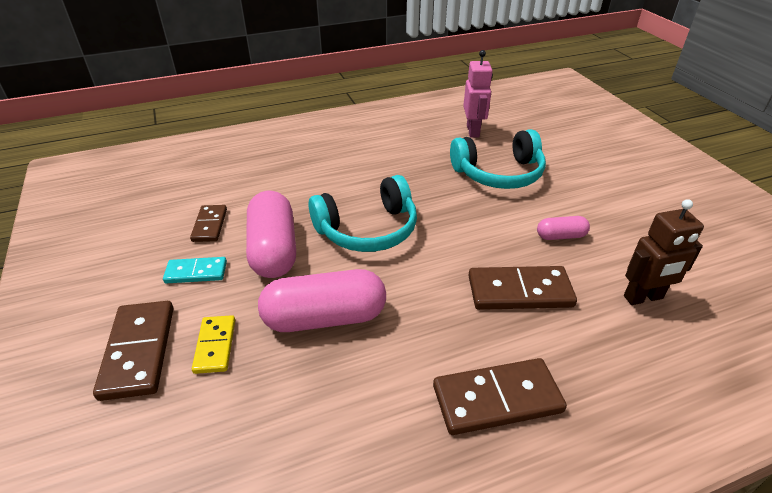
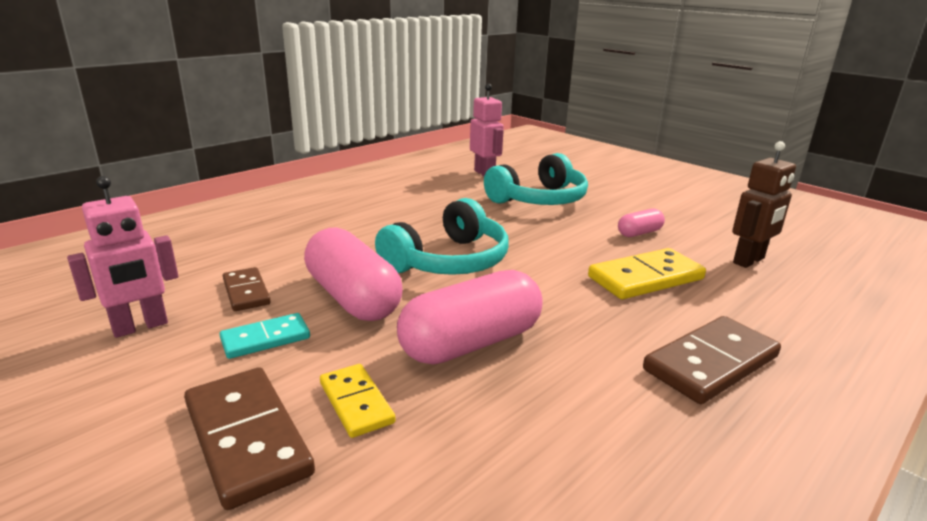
camera: 25 degrees left, 15 degrees down
(133, 240) = (140, 327): none -> pink robot
(519, 291) = (645, 278): brown domino -> yellow domino

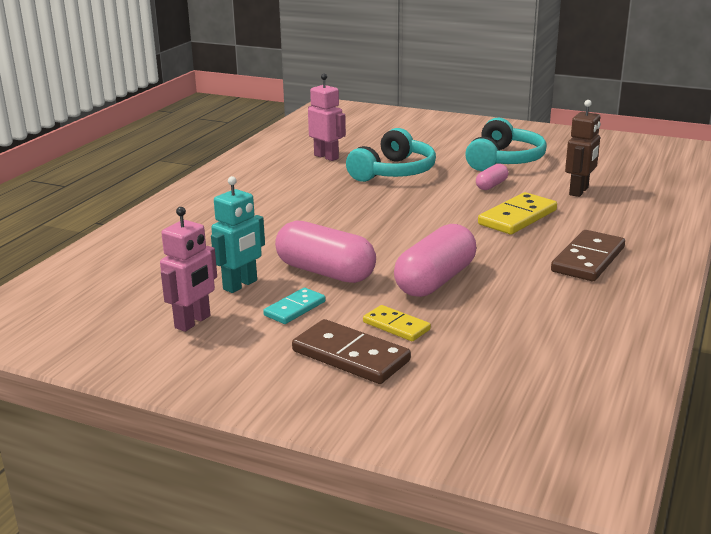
camera: 20 degrees left, 0 degrees up
(246, 292) = (240, 285): brown domino -> turquoise robot
(448, 261) = (368, 234): turquoise headphones -> turquoise headphones (504, 160)

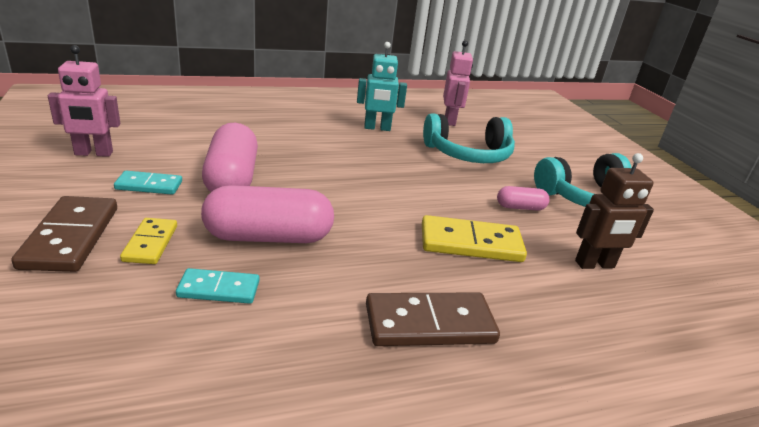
camera: 45 degrees right, 5 degrees up
(240, 285) = (174, 153): turquoise robot -> turquoise robot (377, 128)
(485, 314) = (219, 289): none -> turquoise domino

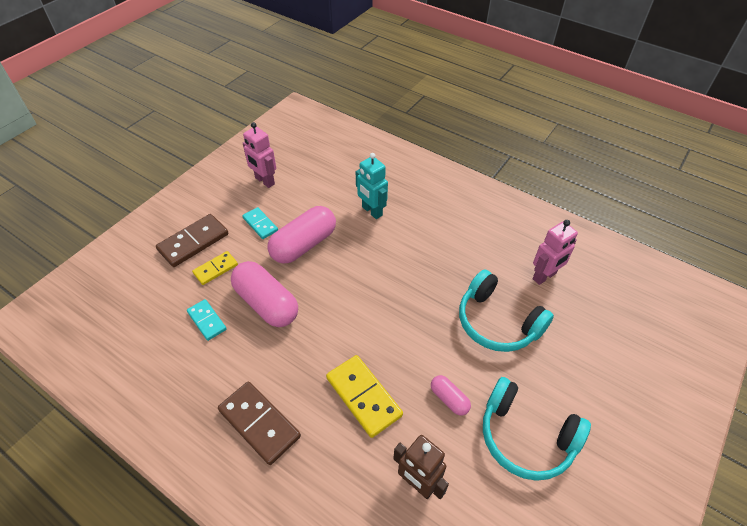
camera: 55 degrees right, 20 degrees up
(377, 128) = (463, 250): turquoise robot -> turquoise robot (371, 211)

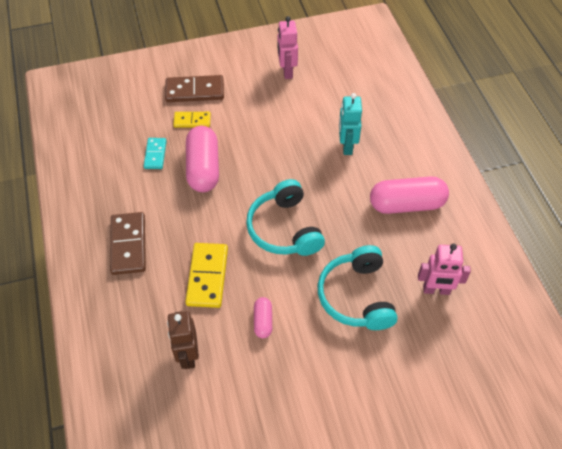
camera: 40 degrees right, 5 degrees up
(260, 224) = (252, 105): turquoise domino -> none
(304, 245) = (269, 141): pink capsule -> pink capsule (406, 204)
(526, 437) = (290, 386): turquoise headphones -> turquoise headphones (284, 229)

